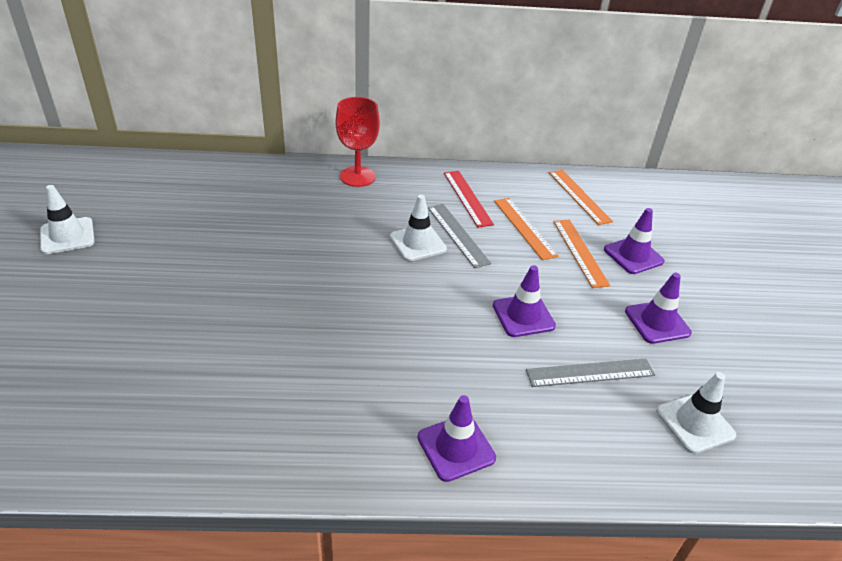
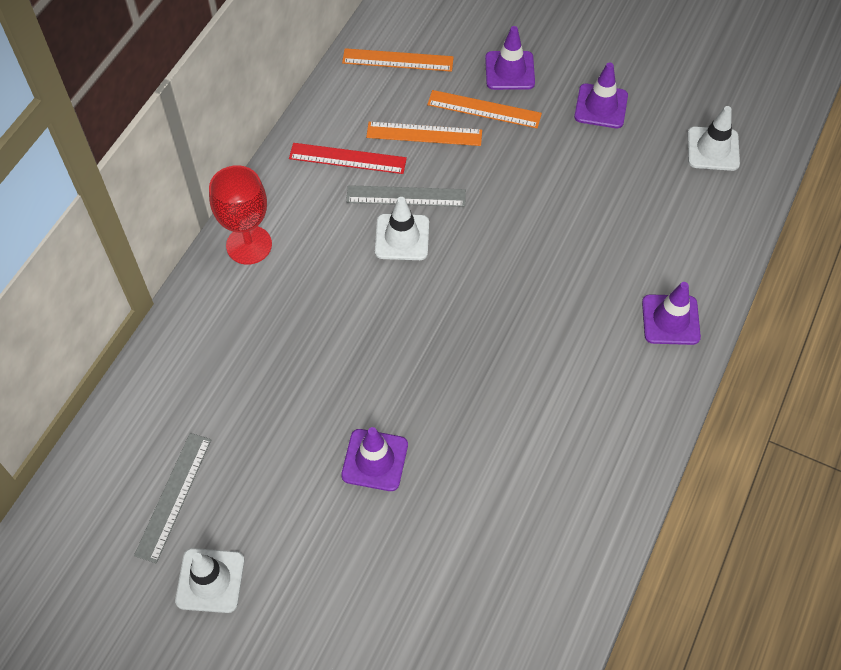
camera: 60 degrees left, 20 degrees up
(523, 316) = (547, 200): purple traffic cone -> purple traffic cone (375, 460)
(590, 373) = (635, 187): grey ruler -> grey ruler (174, 496)

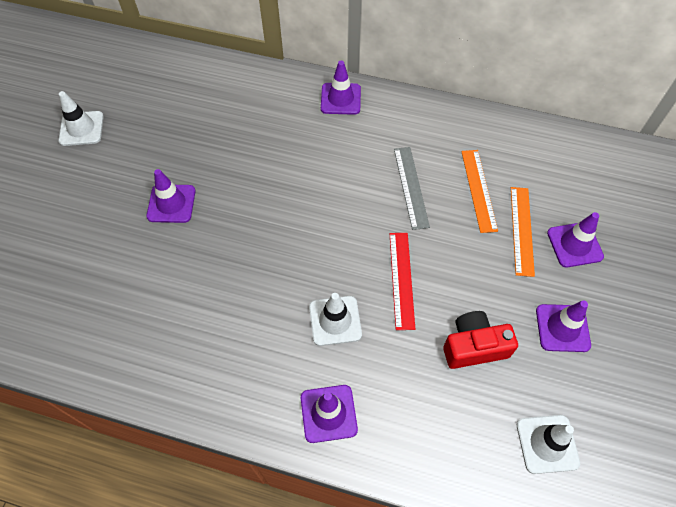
camera: 80 degrees right, 0 degrees up
(174, 496) = (140, 99): grey ruler -> none
(249, 245) = (340, 99): red goblet -> purple traffic cone
(347, 158) = (436, 143): red ruler -> red ruler (401, 279)
(397, 60) = (551, 159): orange ruler -> none
(402, 237) = (370, 190): white traffic cone -> white traffic cone (335, 320)
(612, 182) = (474, 346): none -> red camera

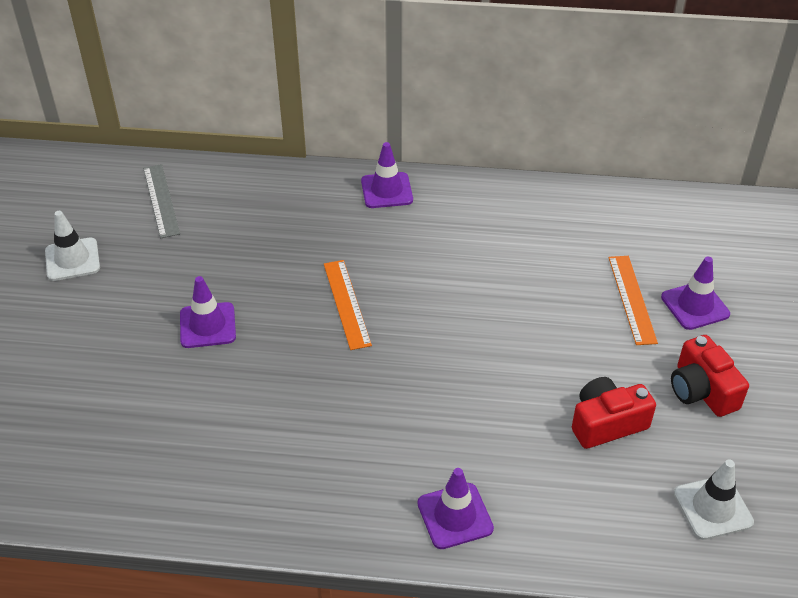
camera: 10 degrees left, 15 degrees down
(335, 320) = (438, 420): white traffic cone -> none
(401, 279) = (506, 367): red ruler -> none
(410, 187) = (493, 271): grey ruler -> grey ruler (161, 200)
(479, 190) = (573, 264): orange ruler -> orange ruler (347, 303)
(562, 328) = (701, 390): purple traffic cone -> red camera

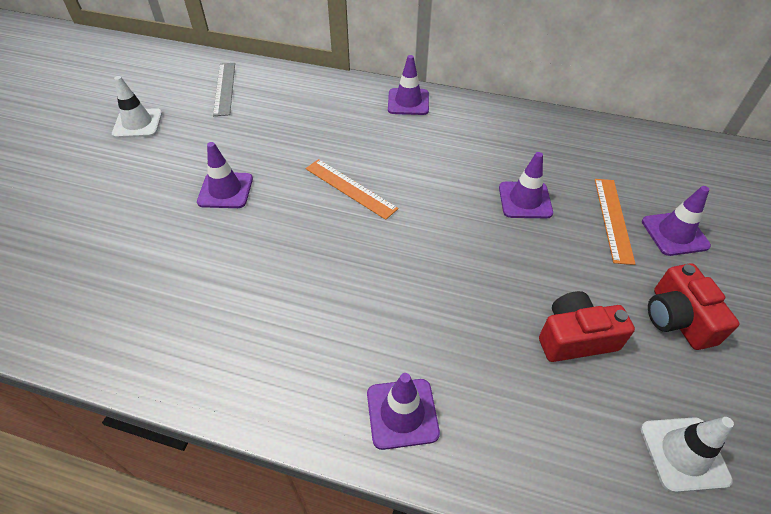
camera: 10 degrees right, 5 degrees up
(347, 303) = (350, 188): orange ruler -> orange ruler turned 45 degrees counterclockwise
(538, 291) = (525, 200): none -> purple traffic cone

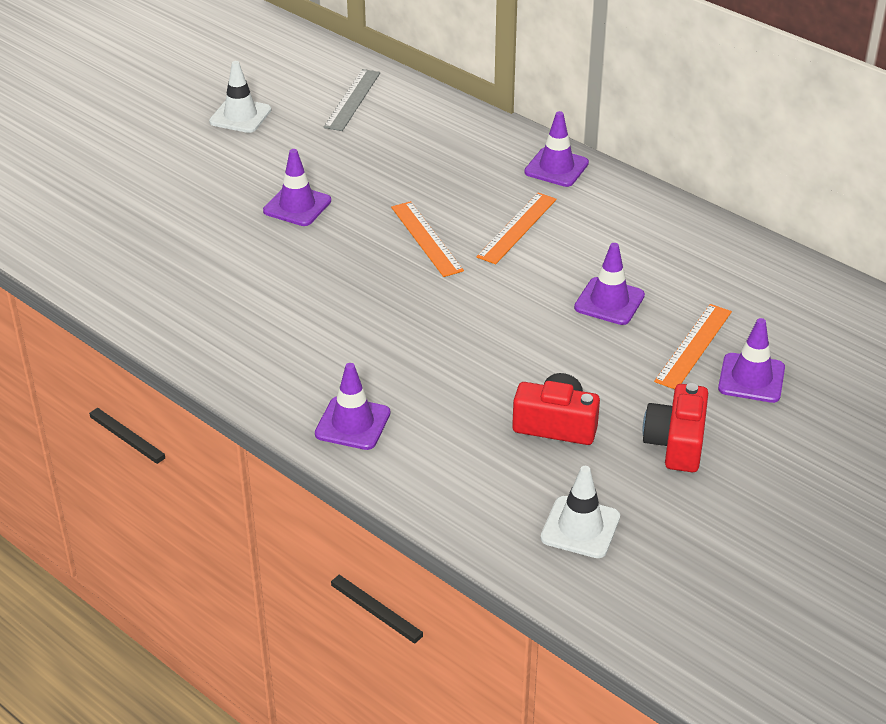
camera: 25 degrees right, 10 degrees down
(413, 158) = (517, 228): none -> orange ruler

